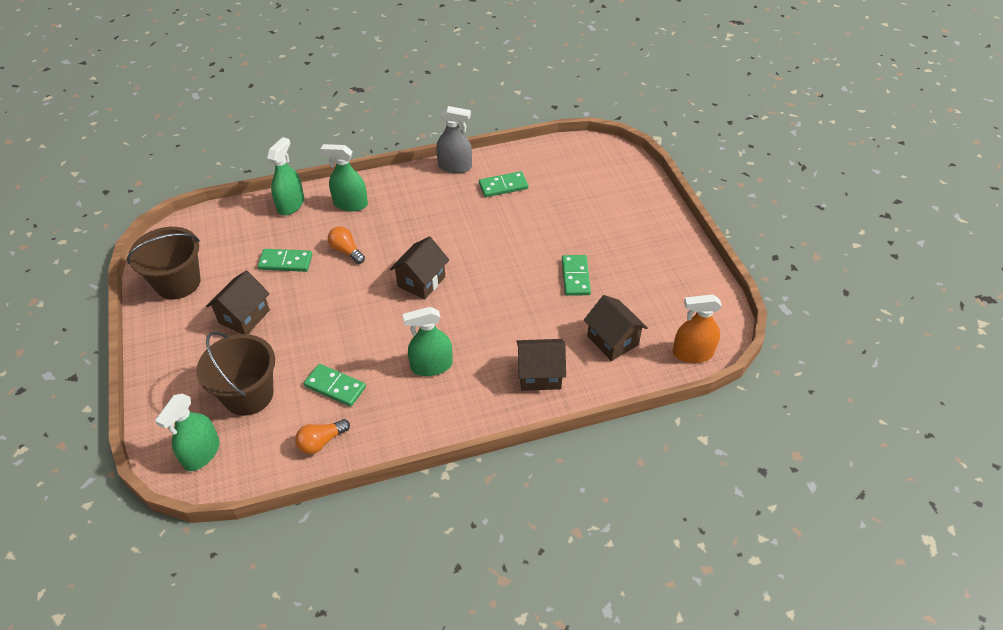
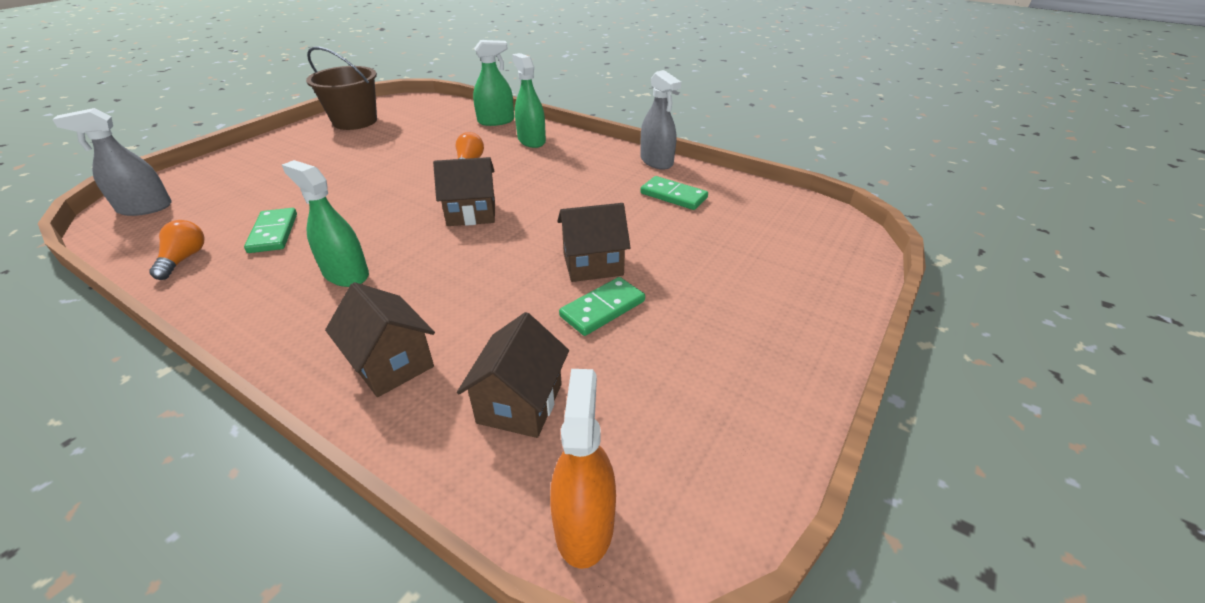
camera: 50 degrees right, 10 degrees down
(201, 453) = (145, 208): green spray bottle -> grey spray bottle
(244, 316) = (338, 157): brown house -> brown house (593, 264)
(248, 395) = (236, 197): brown bucket -> none
(285, 262) = (423, 146): green domino -> none
(321, 442) = (184, 259): orange light bulb -> orange light bulb turned 75 degrees clockwise
(692, 353) = (584, 524): orange spray bottle -> orange spray bottle turned 45 degrees clockwise

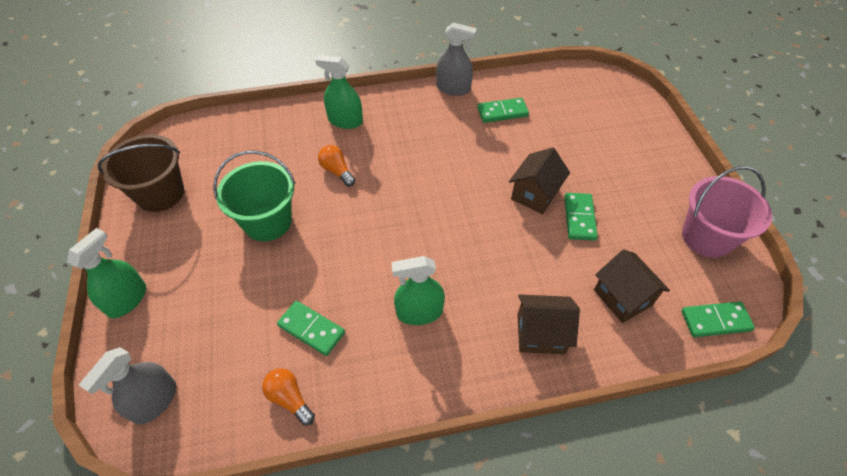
camera: 45 degrees left, 15 degrees up
(374, 164) = (267, 222): none -> green bucket
(471, 213) = (413, 211): brown house -> none
(496, 121) = (285, 117): green spray bottle -> green spray bottle (127, 300)
(584, 524) = (715, 321): orange spray bottle -> green domino
(731, 434) = (707, 237): none -> pink bucket

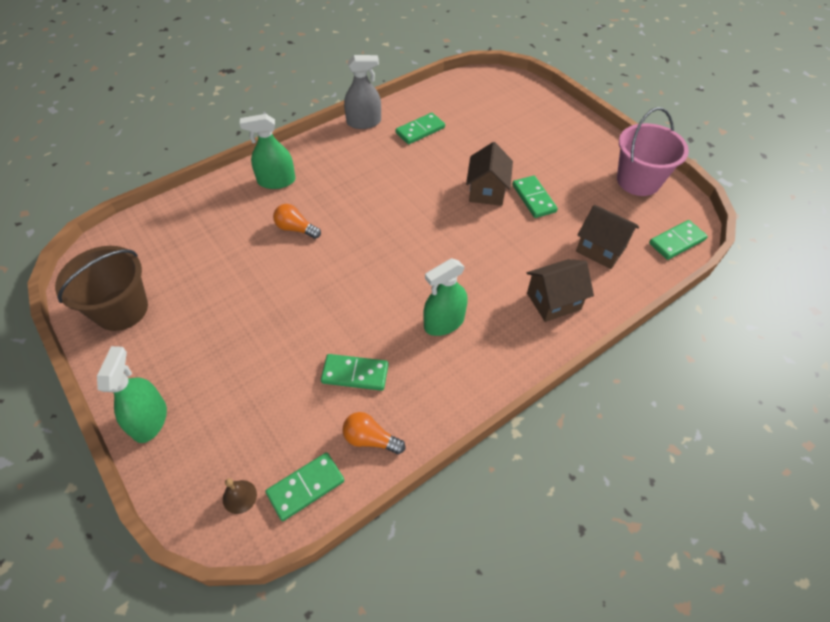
camera: 25 degrees left, 0 degrees up
(155, 401) = (239, 496): grey spray bottle -> brown bell
(211, 418) = (305, 487): none -> green domino
(267, 222) = (254, 297): green bucket -> none

